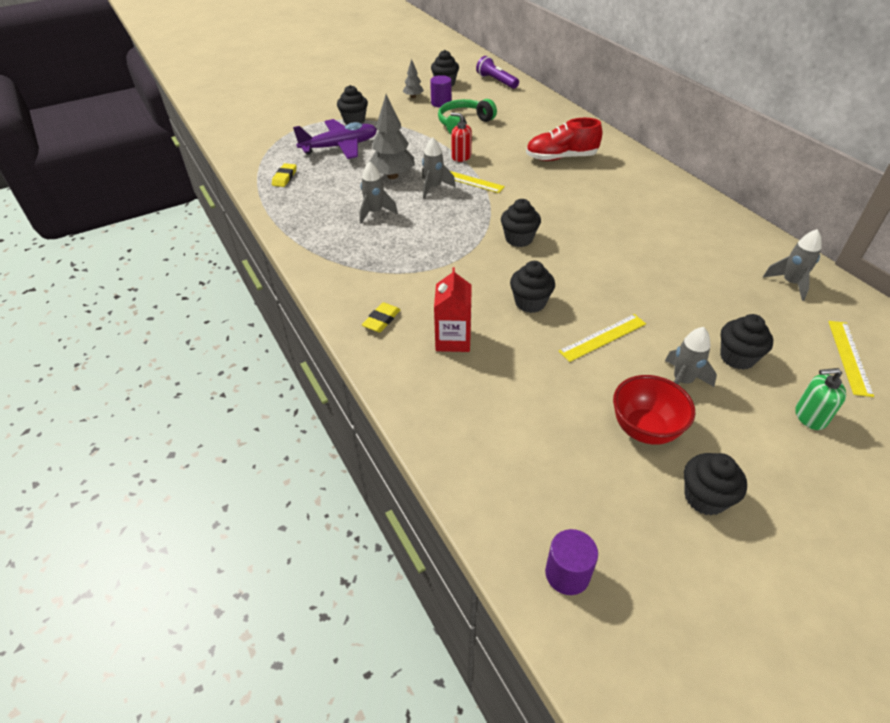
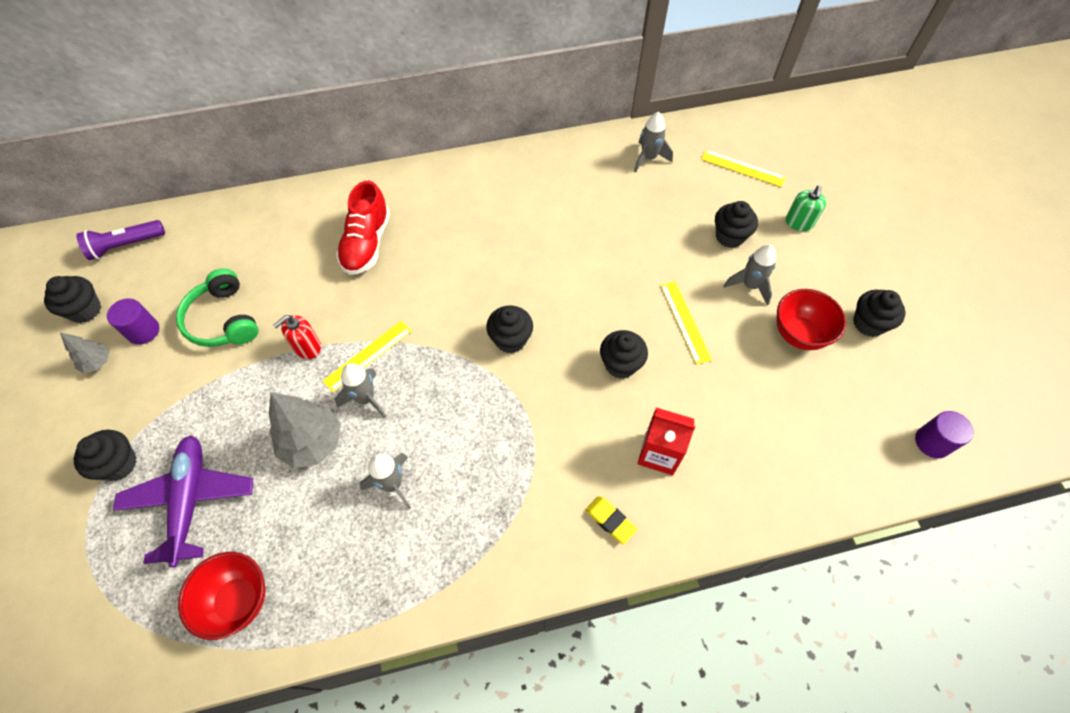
camera: 75 degrees left, 15 degrees up
(284, 177) = (238, 600): yellow eraser -> red bowl

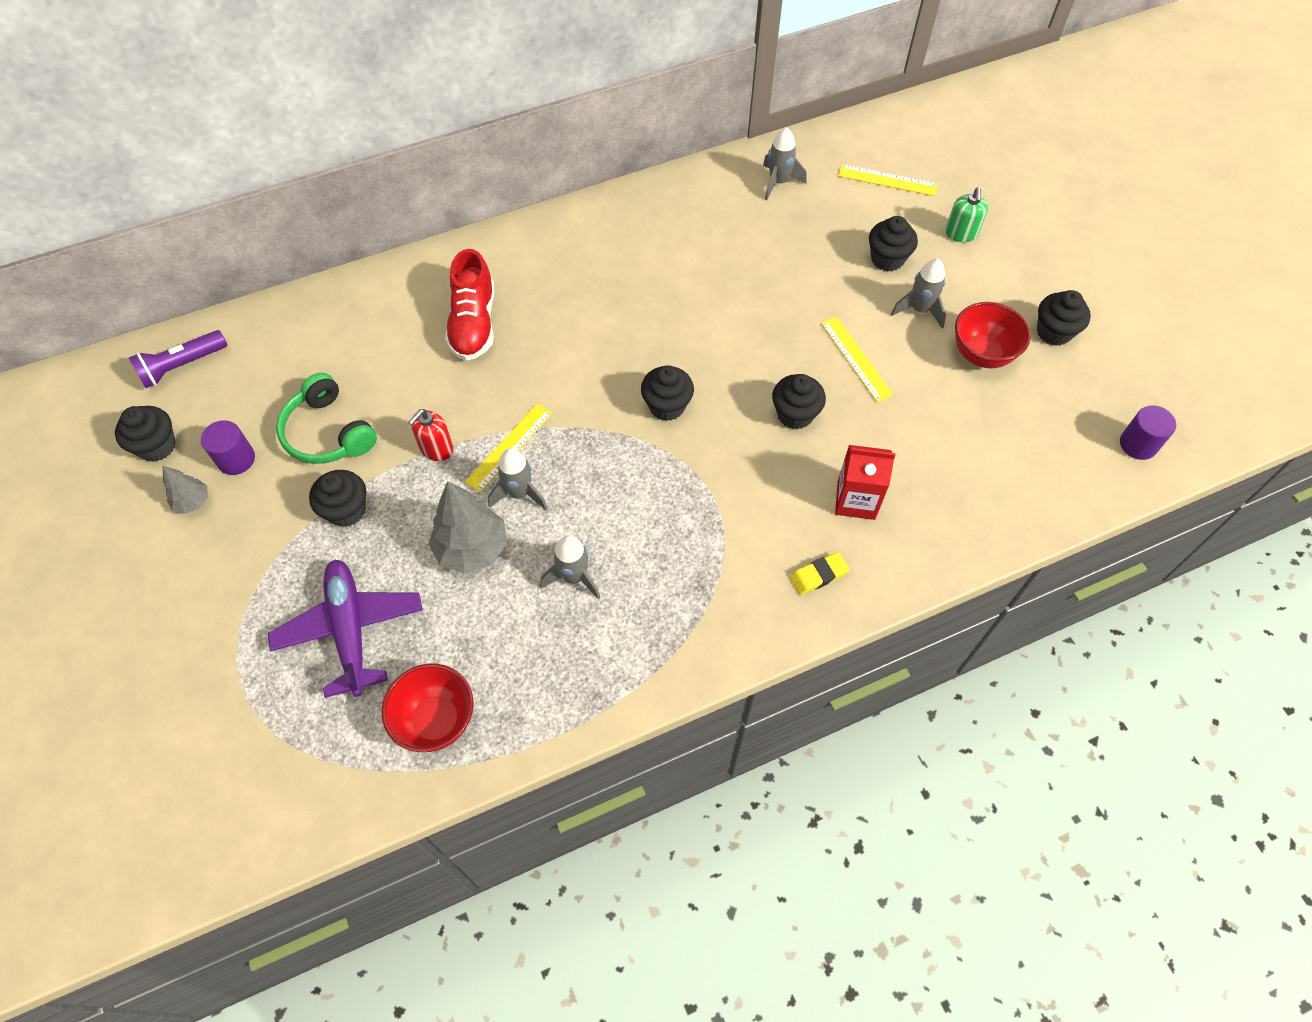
camera: 10 degrees left, 0 degrees up
(119, 464) = (255, 606): black cupcake -> black cupcake (346, 510)
(610, 520) = (818, 575): yellow eraser -> yellow eraser turned 60 degrees counterclockwise

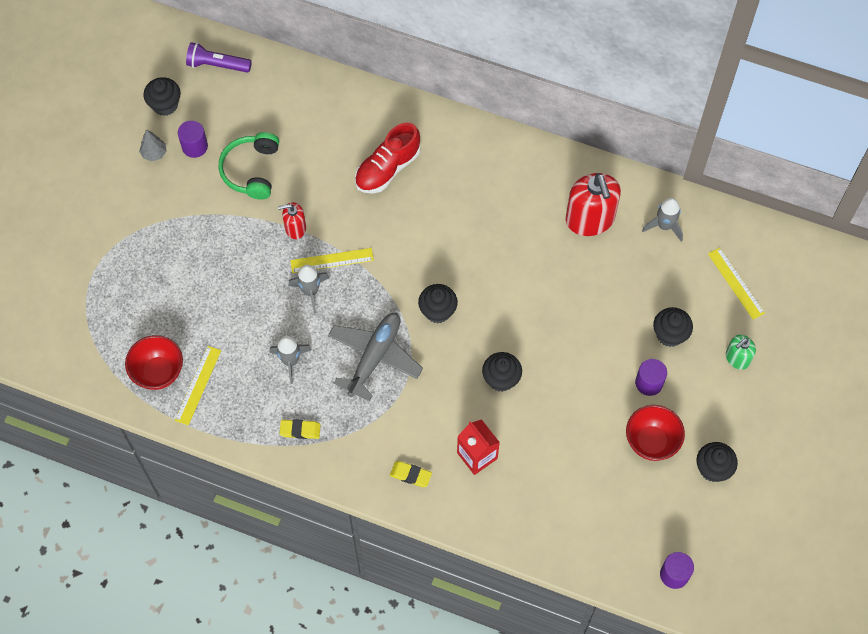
camera: 45 degrees right, 5 degrees up
(346, 510) = (220, 224): black cupcake -> none
(350, 630) = (163, 291): purple plane -> none
(472, 549) = (258, 300): grey tree -> none
(655, 499) = (374, 357): none -> grey plane
(660, 635) = (300, 430): none -> yellow eraser
(711, 224) = (590, 219): none -> red soap dispenser
(856, 358) = (574, 378): yellow ruler -> yellow ruler (198, 385)
(919, 310) = (649, 383): grey rocket -> purple cylinder

